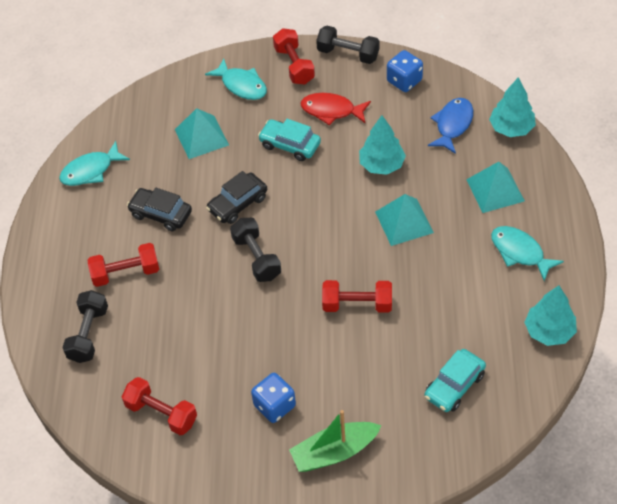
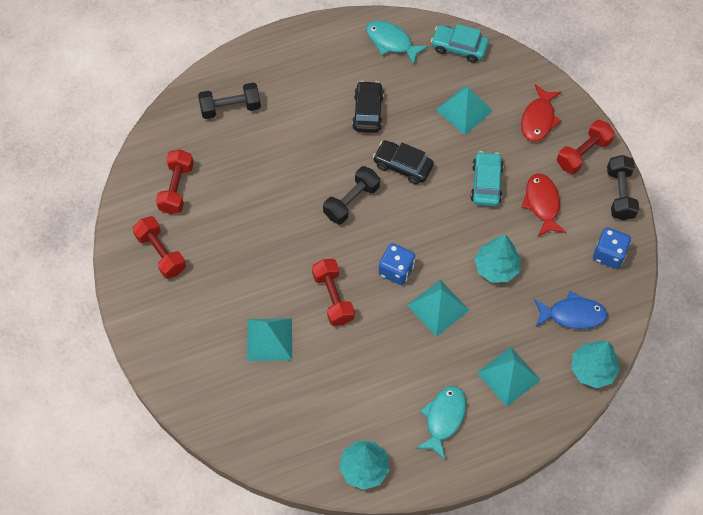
camera: 65 degrees right, 10 degrees up
(126, 273) = (298, 110): red dumbbell -> red dumbbell (161, 253)
(242, 85) = (538, 119): turquoise fish -> red fish
(274, 406) = (211, 267): blue dice -> blue dice (396, 270)
(334, 452) = (183, 327): green boat -> none
(380, 374) = (269, 339): none -> turquoise pyramid
(454, 386) = (278, 403): turquoise car -> turquoise car (459, 47)

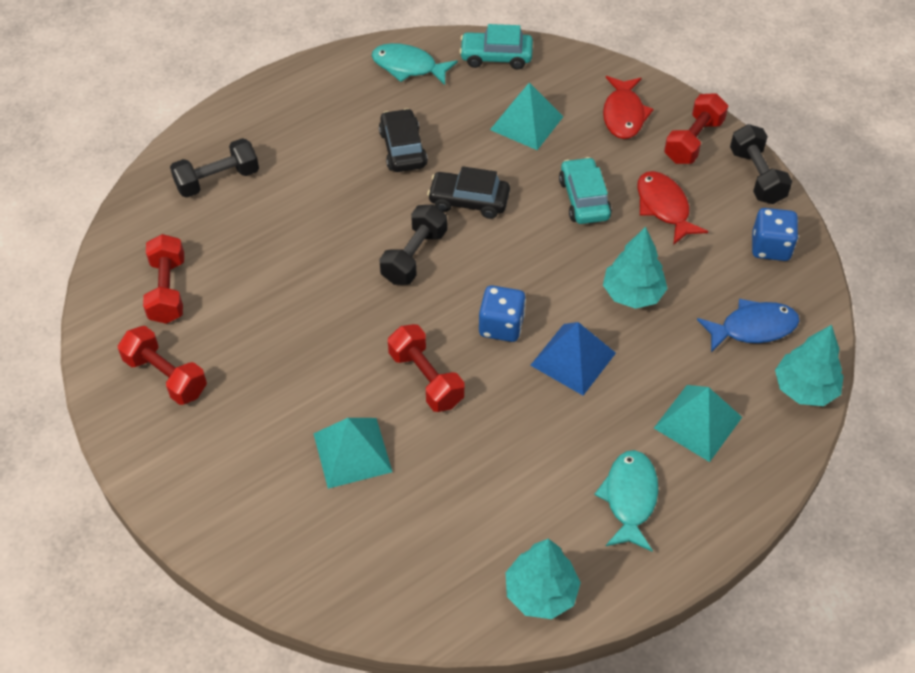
camera: 15 degrees left, 10 degrees down
(438, 307) = (573, 359): turquoise pyramid -> blue pyramid

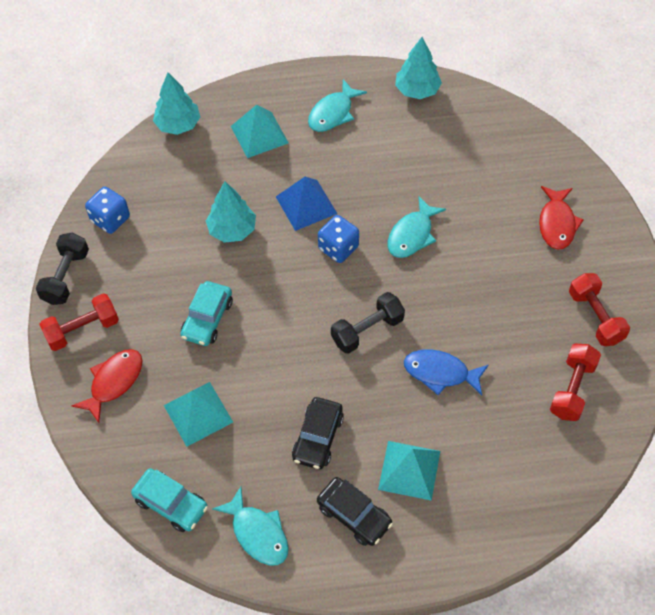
camera: 150 degrees left, 5 degrees up
(217, 180) = (493, 482): black dumbbell -> none
(352, 452) = (486, 209): turquoise pyramid -> turquoise pyramid (409, 470)
(426, 379) = (412, 235): red dumbbell -> turquoise fish
(469, 201) = (296, 359): black car -> black car (354, 515)
(664, 207) = (155, 284): red fish -> red fish (557, 223)
(753, 328) = (174, 173): blue fish -> blue fish (440, 373)

